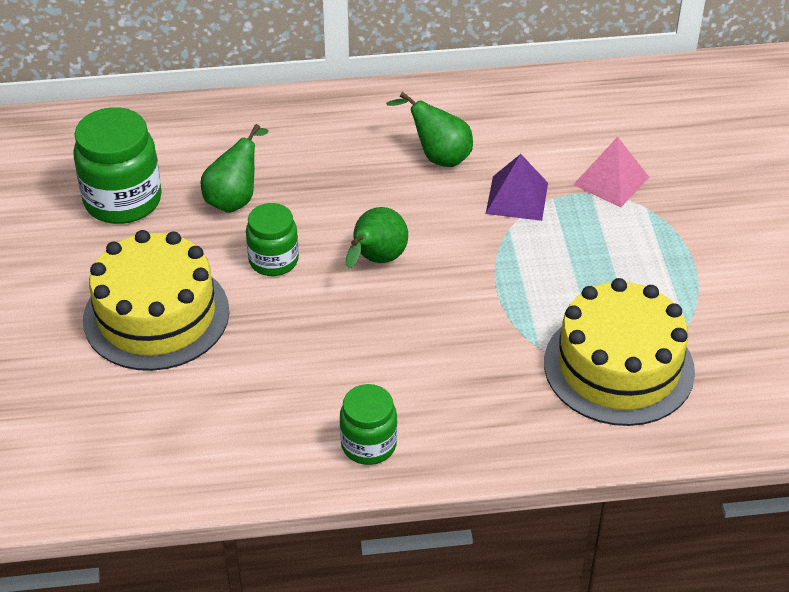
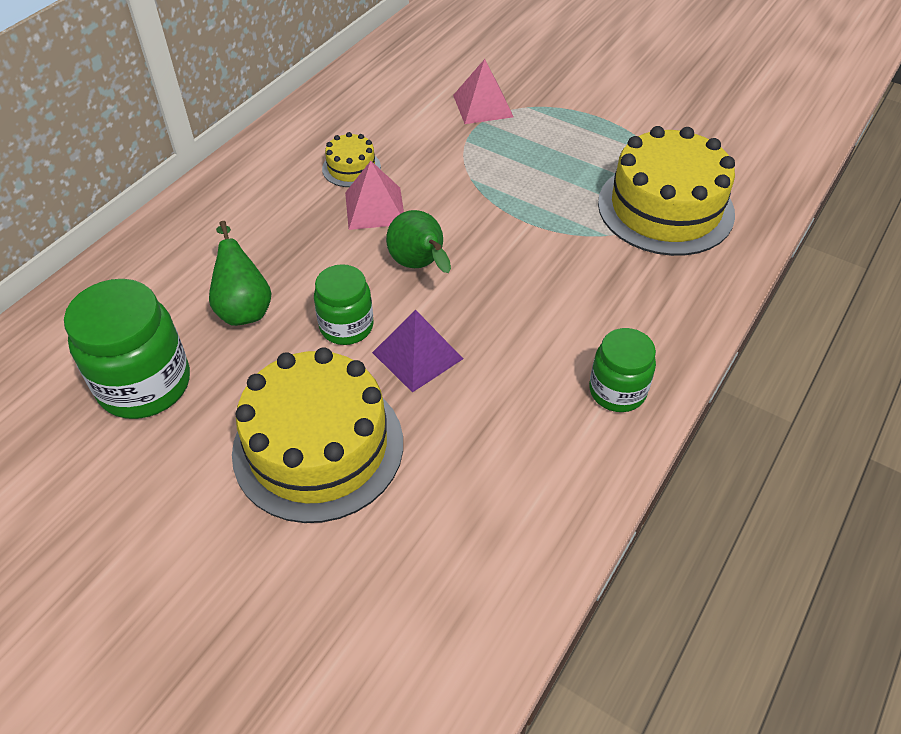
camera: 50 degrees left, 5 degrees up
(409, 197) = (375, 208): none -> pink pyramid
(438, 156) = (351, 168): green pear -> yellow cake
(517, 198) = (444, 156): purple pyramid -> purple pyramid (417, 355)

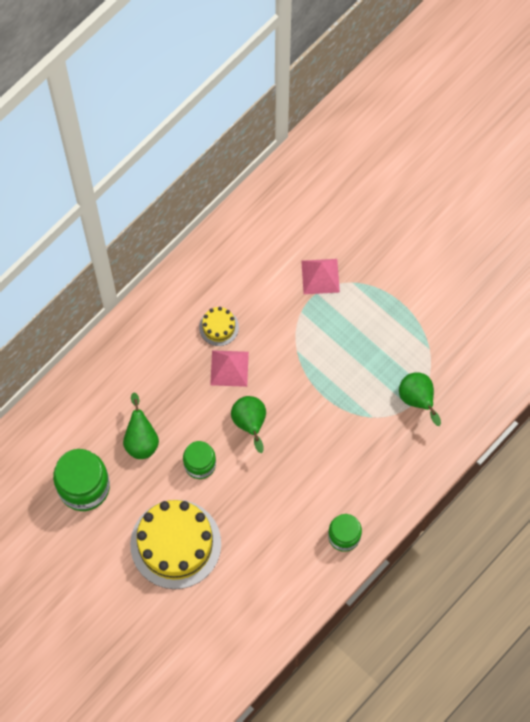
camera: 10 degrees right, 20 degrees up
(417, 355) = (237, 492): purple pyramid -> none
(665, 208) = (417, 400): yellow cake -> green pear

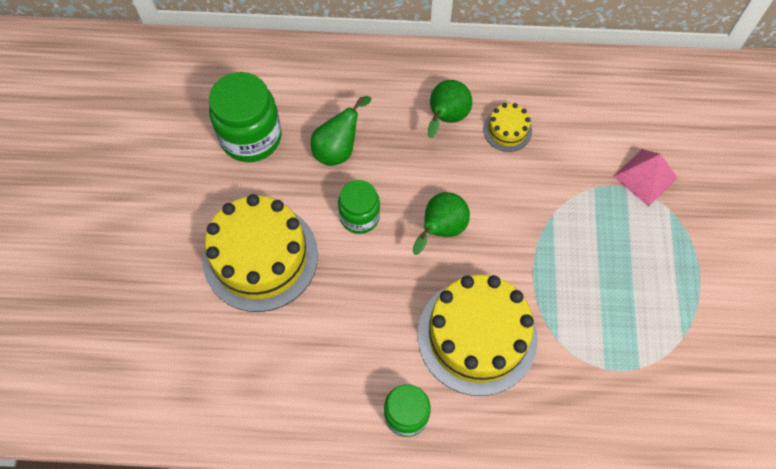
camera: 50 degrees right, 5 degrees down
(229, 368) = (477, 169): pink pyramid -> none
(332, 459) = (477, 336): none -> yellow cake
(417, 400) = (619, 371): green pear -> green pear (446, 118)

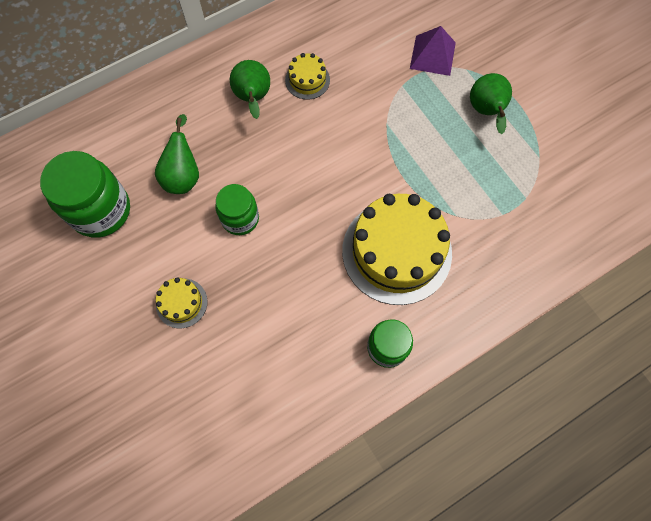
camera: 35 degrees left, 5 degrees up
(260, 257) = (181, 303): yellow cake -> yellow cake, size x0.45
(441, 229) = (311, 188): green pear -> green pear (486, 112)
(645, 177) = (432, 55): pink pyramid -> purple pyramid

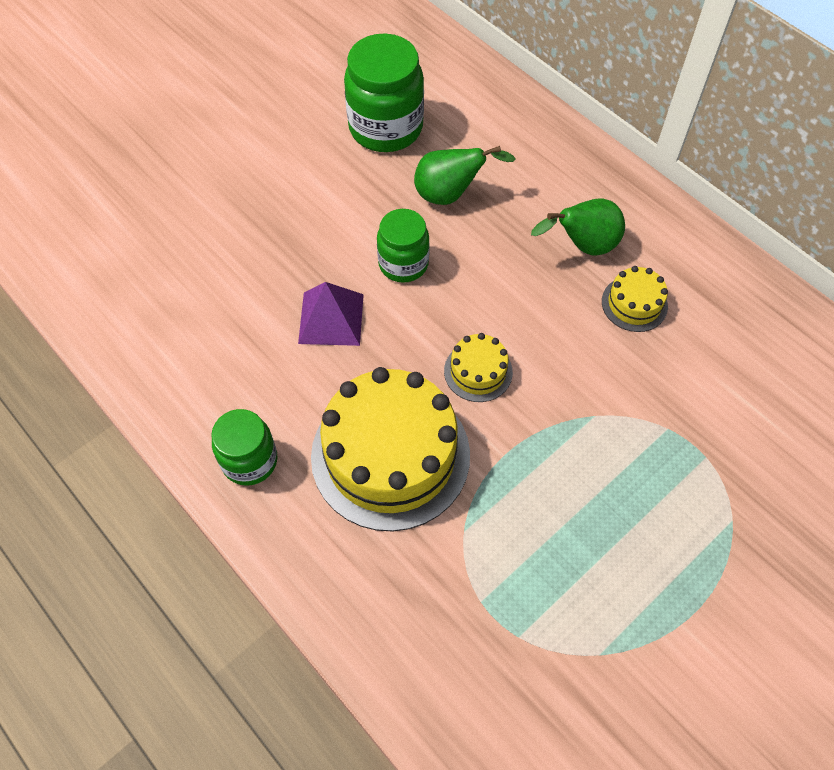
camera: 80 degrees right, 10 degrees down
(181, 303) = (282, 226): yellow cake -> yellow cake (478, 371)
(432, 55) = (739, 466): purple pyramid -> purple pyramid (331, 318)
(486, 112) = (660, 559): green pear -> none

